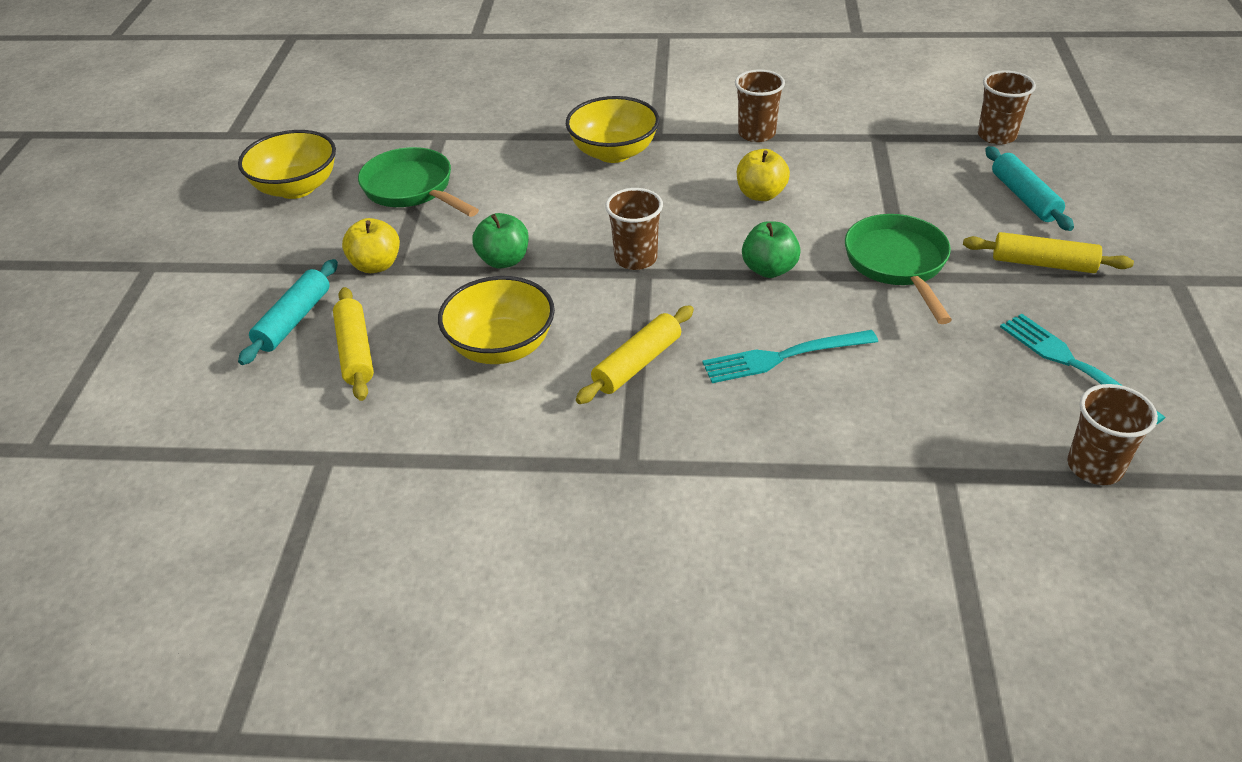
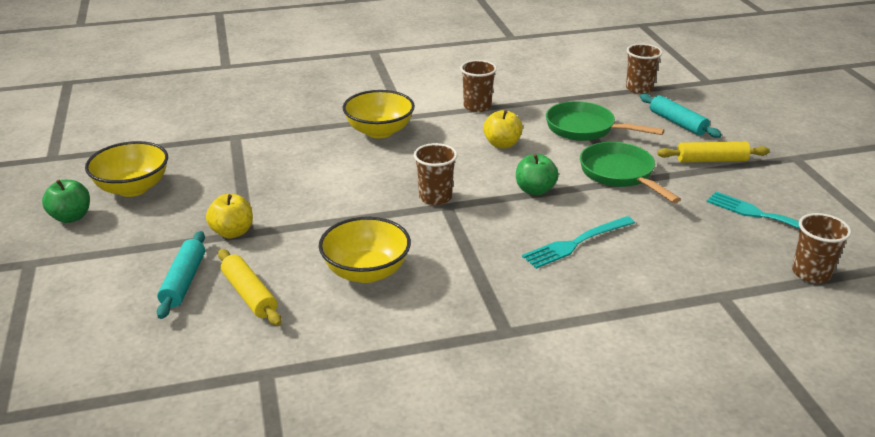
camera: 20 degrees left, 10 degrees down
(412, 189) = (233, 176): green pan -> green pan (585, 129)
(504, 260) = (335, 213): green apple -> green apple (71, 217)
(637, 364) = (475, 265): yellow rolling pin -> none

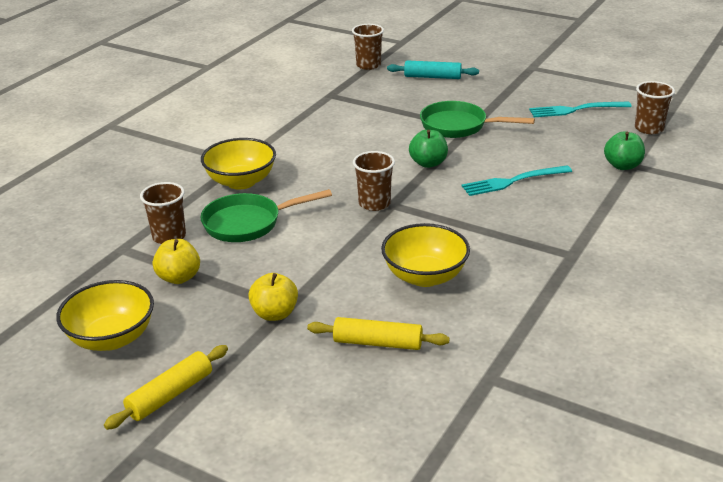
camera: 45 degrees left, 0 degrees up
(71, 217) = (101, 394): green apple -> green apple (622, 166)
(184, 281) = (310, 369): turquoise rolling pin -> none
(477, 106) = (281, 128): brown cup -> brown cup (169, 236)
(502, 144) = (349, 145): yellow apple -> yellow apple (179, 277)
(575, 243) = (512, 181): turquoise fork -> turquoise fork turned 60 degrees clockwise
(585, 129) = (384, 108): green pan -> green pan (248, 223)
(711, 160) = (492, 91): yellow rolling pin -> yellow rolling pin (170, 395)

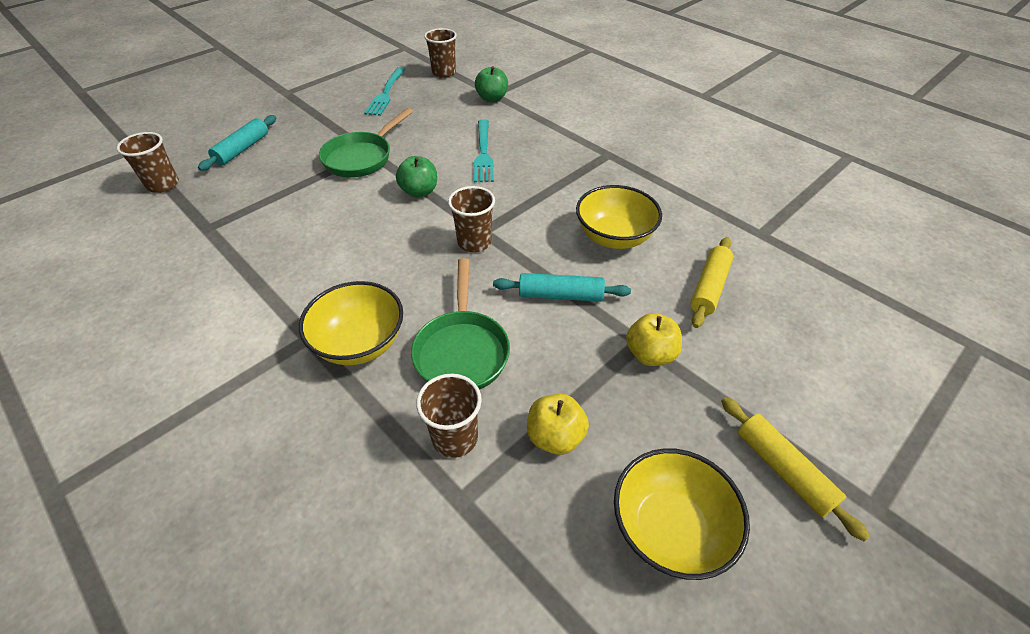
camera: 75 degrees left, 15 degrees up
(327, 258) = (560, 295): none -> turquoise rolling pin

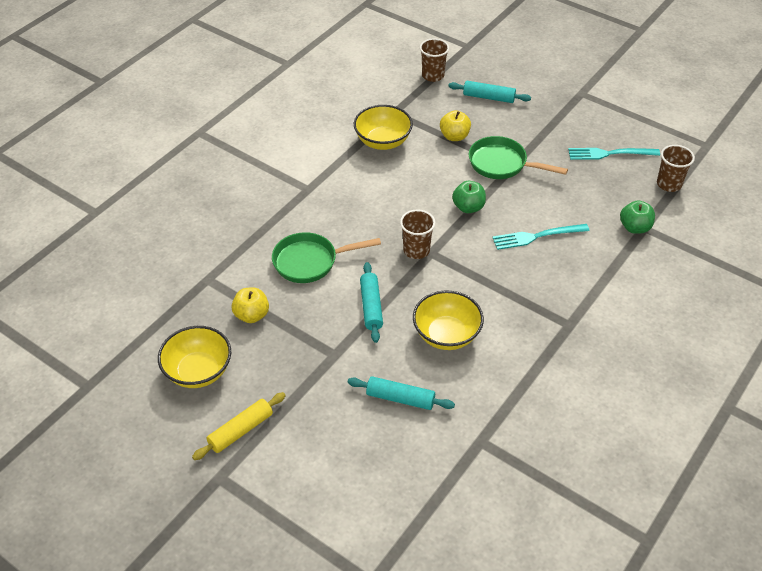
camera: 80 degrees right, 0 degrees up
(360, 343) = (308, 213): yellow bowl -> yellow bowl (383, 141)
(455, 438) = (245, 270): brown cup -> none
(650, 354) = (324, 361): yellow apple -> yellow apple (454, 136)
(709, 287) = (400, 398): yellow rolling pin -> turquoise rolling pin

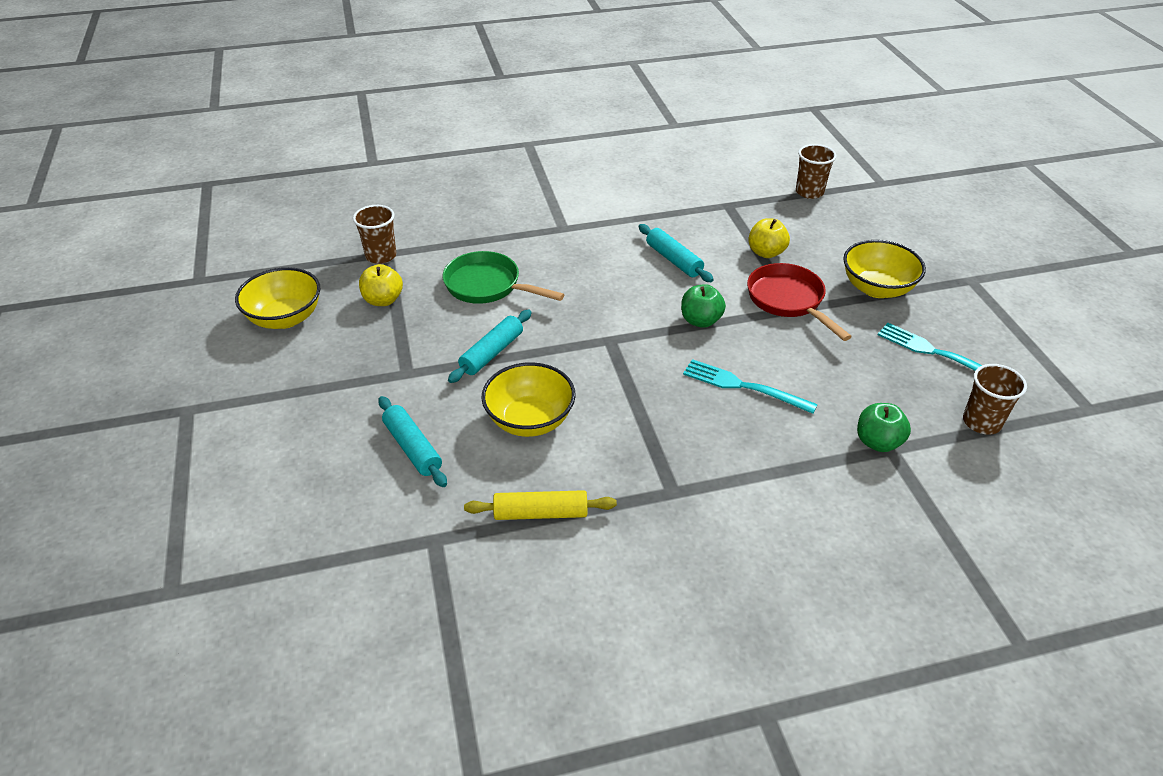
camera: 40 degrees right, 5 degrees down
(241, 430) = (252, 384): yellow rolling pin -> yellow rolling pin (541, 513)
(383, 141) = (685, 223): yellow bowl -> yellow bowl (877, 288)
(416, 250) = (598, 330): brown cup -> brown cup (381, 256)
(488, 97) = (849, 236): turquoise rolling pin -> turquoise rolling pin (673, 260)
(502, 164) = (788, 301): green pan -> red pan

